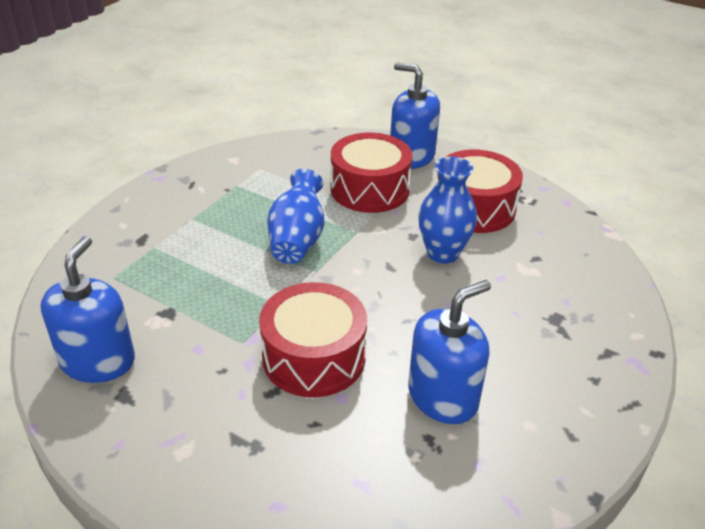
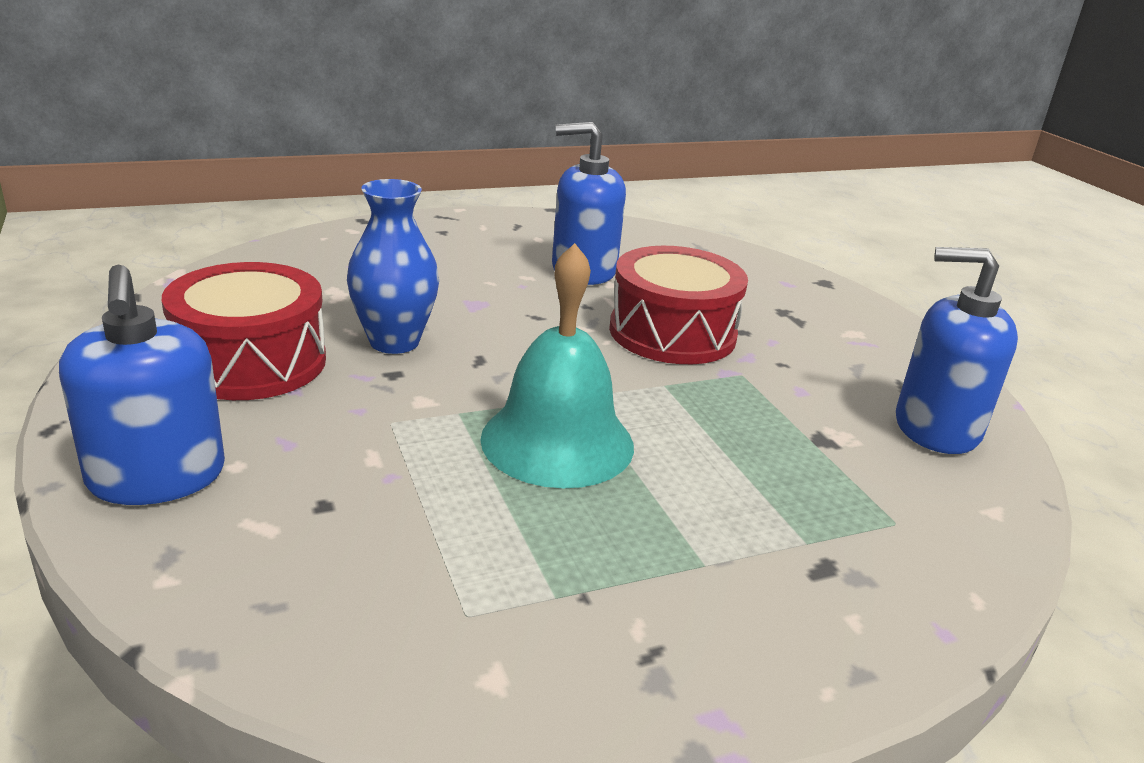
camera: 145 degrees left, 10 degrees down
(98, 361) = (936, 428): blue soap dispenser -> blue soap dispenser turned 60 degrees clockwise
(297, 239) = (557, 441): blue vase -> turquoise bell
(370, 189) = (335, 458): red drum -> none

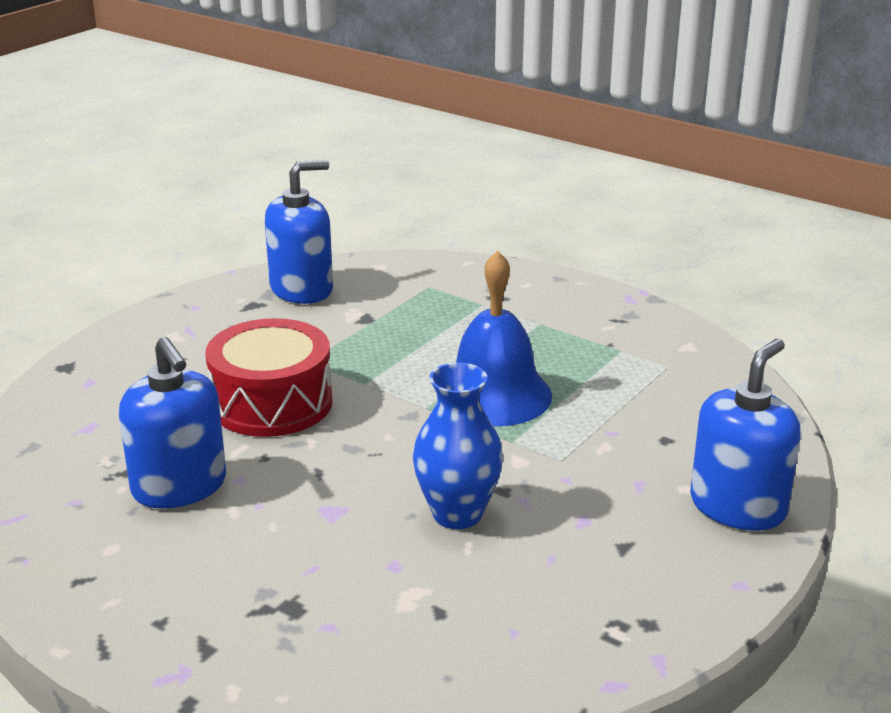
camera: 120 degrees left, 0 degrees up
(251, 362) = (582, 561): red drum -> none
(557, 441) = (494, 394): turquoise bell -> blue bell
(936, 428) = (302, 289): blue soap dispenser -> blue soap dispenser turned 105 degrees counterclockwise

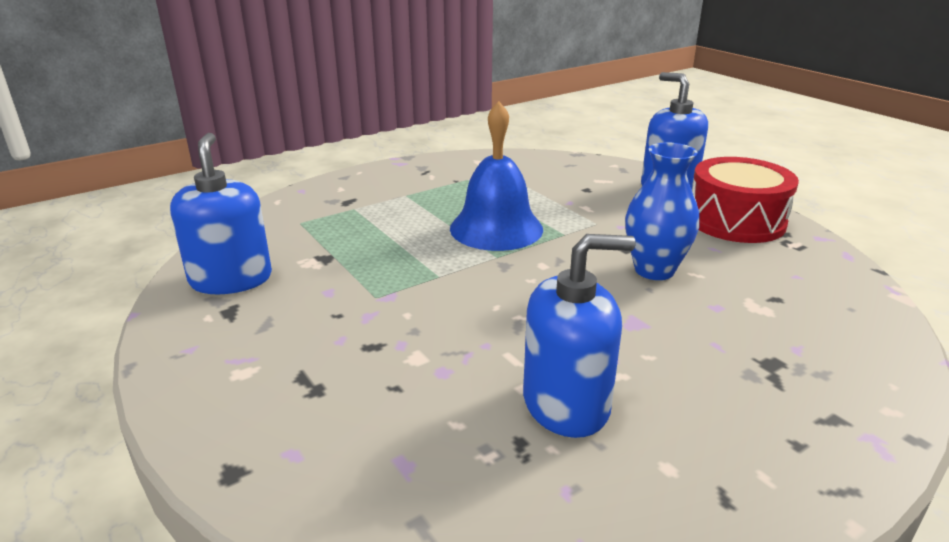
camera: 70 degrees left, 0 degrees up
(272, 403) = (440, 327): red drum -> red drum (735, 221)

